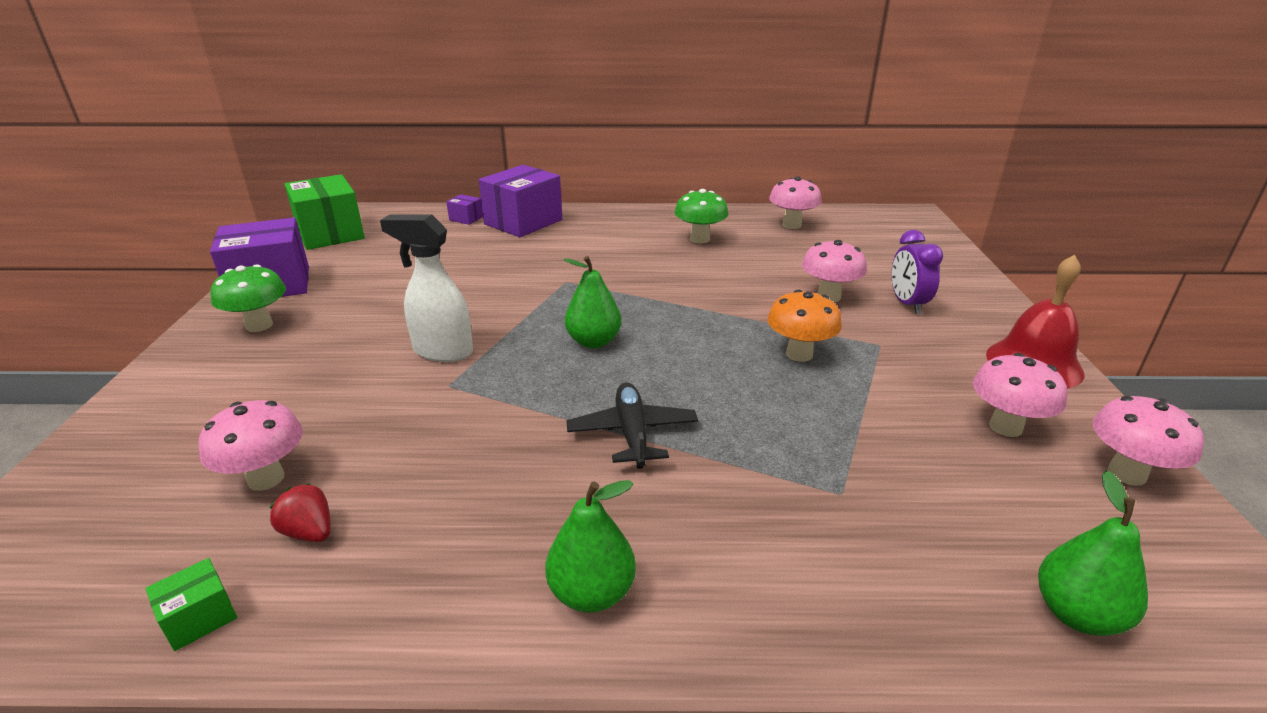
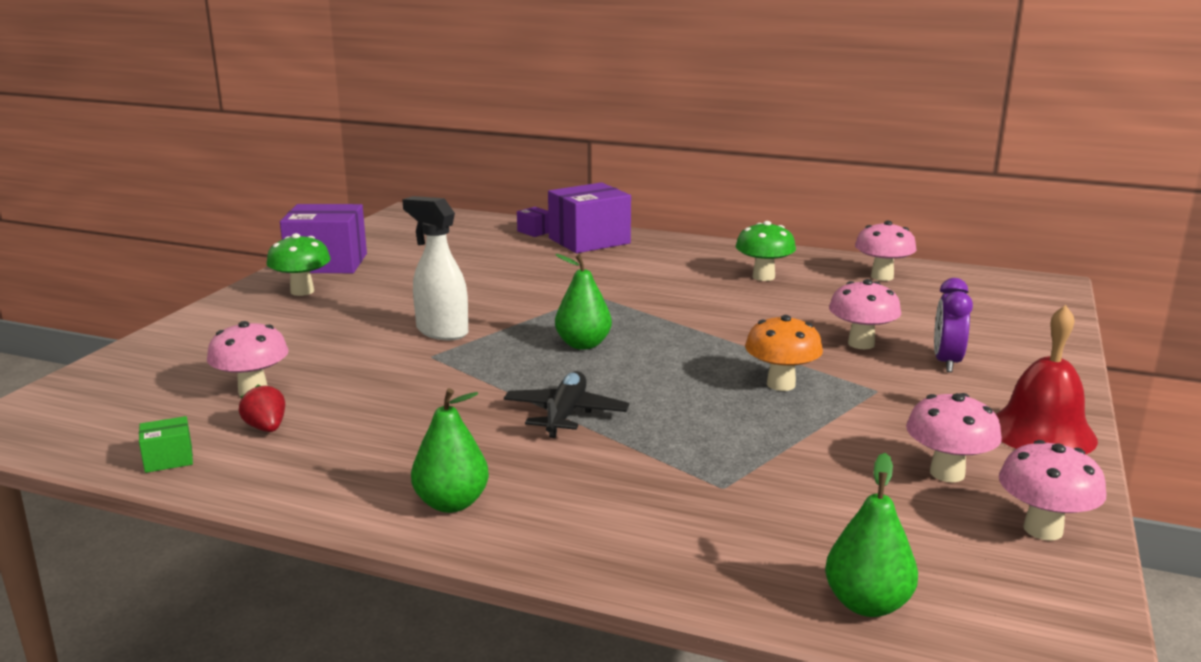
camera: 20 degrees right, 10 degrees down
(330, 234) = (401, 230): green box -> none

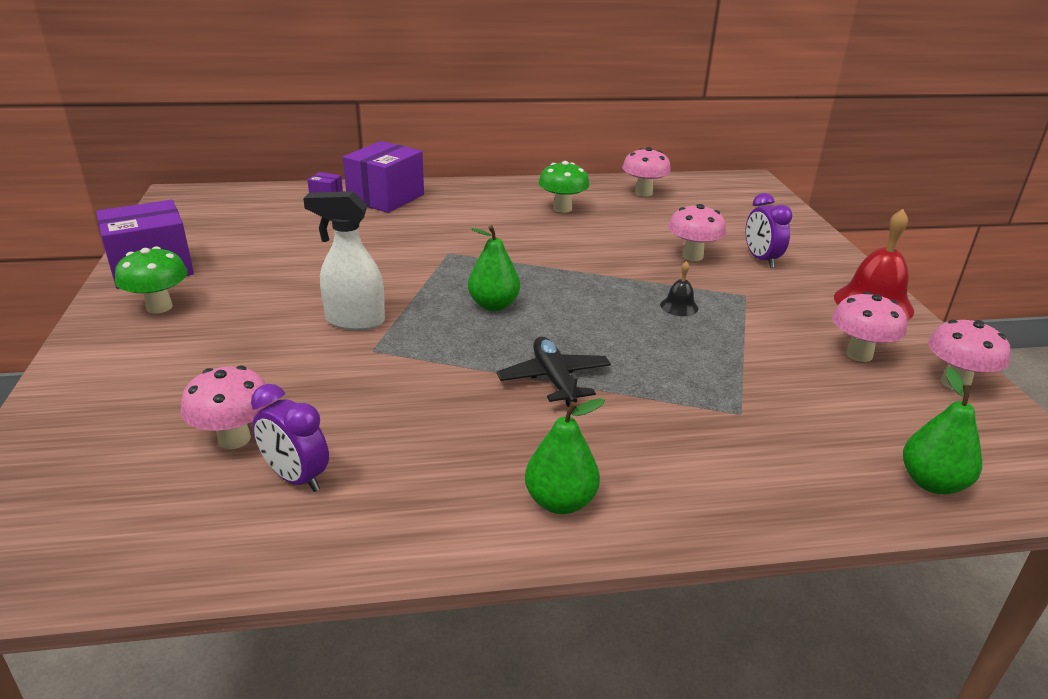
camera: 30 degrees left, 10 degrees up
(168, 459) = (228, 550): green box -> none
(266, 428) = (296, 478): red strawberry -> purple clock
(781, 384) = (679, 306): orange mushroom -> black bell

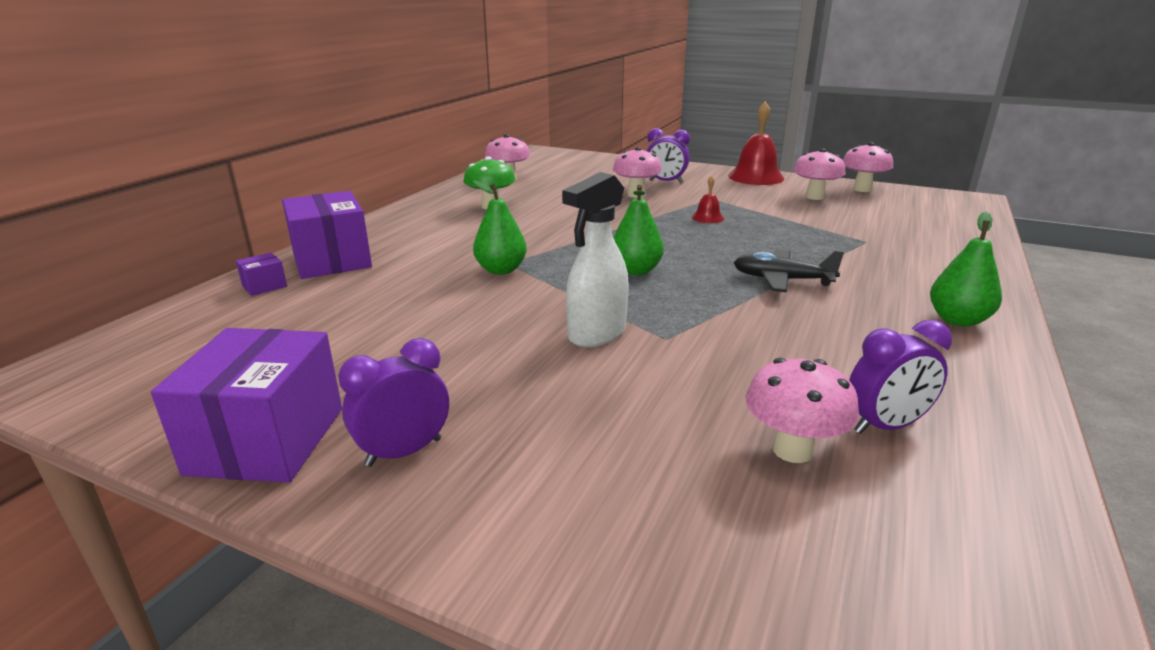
camera: 55 degrees left, 5 degrees down
(159, 307) = (404, 452): green mushroom -> purple clock
(679, 306) = (707, 218): black bell -> red bell
(932, 483) = (963, 223): green pear -> green pear (501, 270)

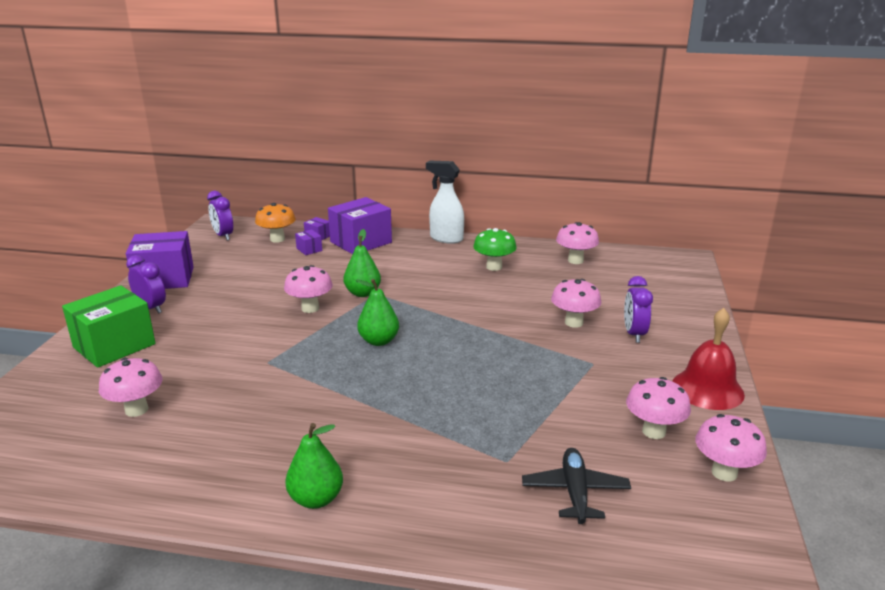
camera: 75 degrees right, 0 degrees up
(228, 318) = (277, 239): none -> orange mushroom
(310, 295) = (309, 249): none -> purple box
(521, 303) = (310, 308): none -> pink mushroom
(549, 494) = (114, 346): none -> green box
(596, 334) = (270, 338): white spray bottle -> white spray bottle (446, 238)
(707, 218) = (527, 364): red bell -> none
(782, 280) = (380, 407): black plane -> black plane (575, 492)
(885, 426) = (156, 444): purple clock -> purple clock (223, 236)

